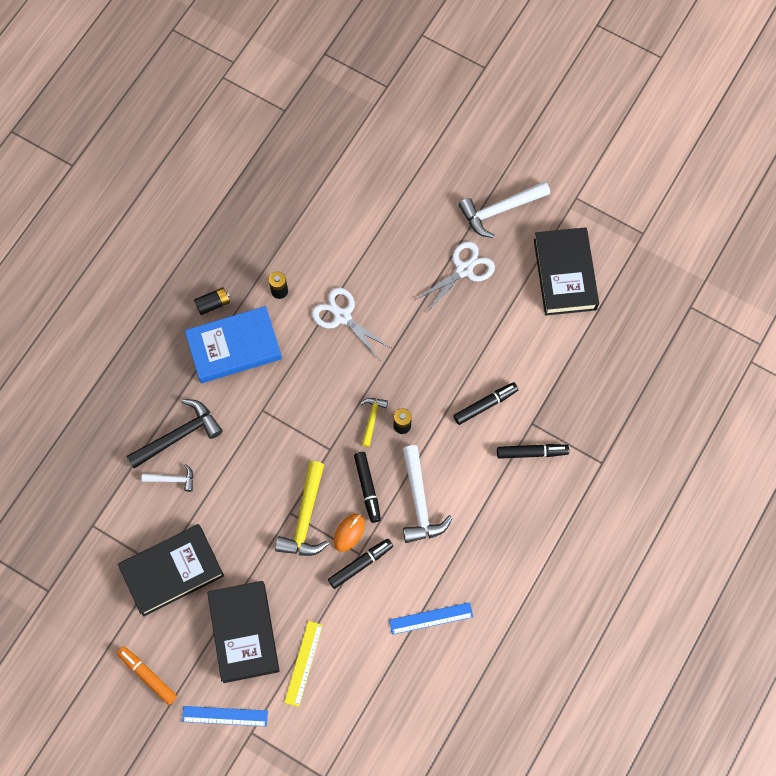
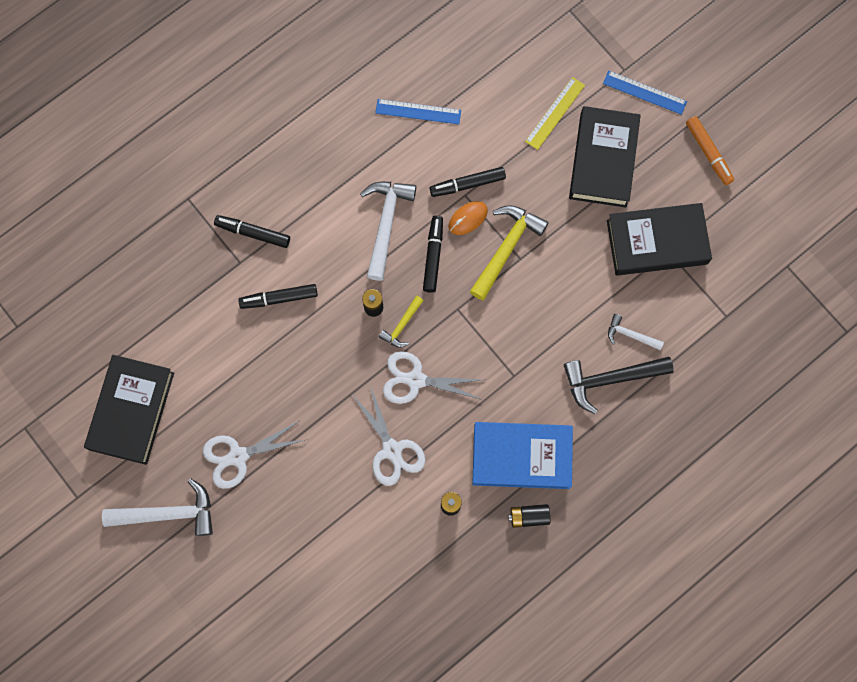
camera: 160 degrees left, 5 degrees up
(343, 378) = (416, 380): none -> white scissors

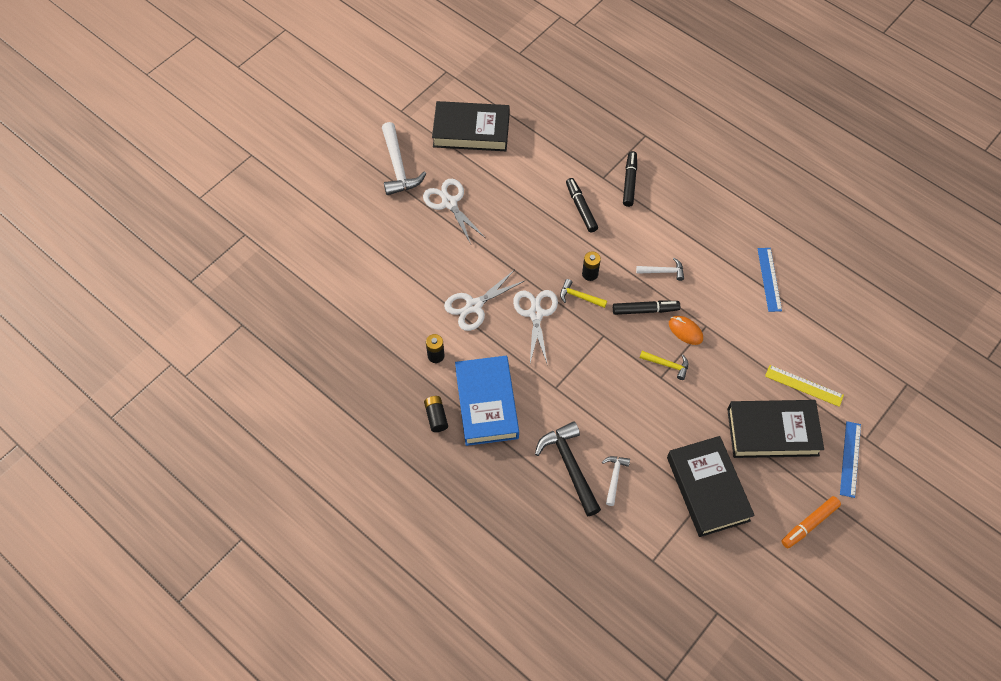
camera: 80 degrees right, 15 degrees down
(386, 224) = (663, 271): white hammer -> white hammer, size x0.54
(467, 184) = (716, 326): black marker -> none
(506, 248) = (667, 365): yellow hammer -> yellow hammer, size x0.54

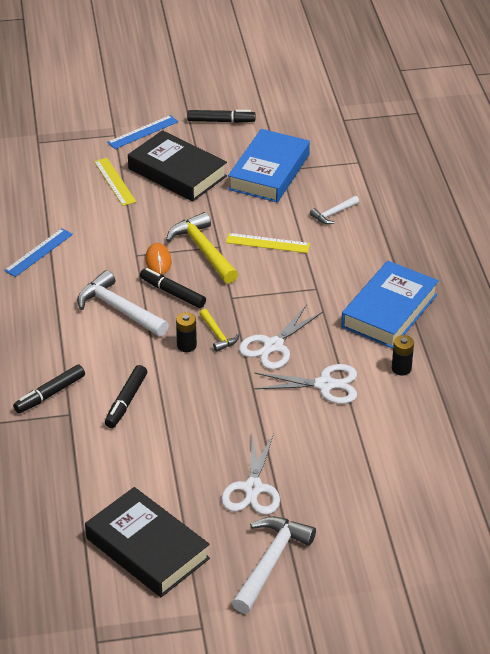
camera: 140 degrees left, 20 degrees down
(436, 417) = (444, 327): black battery -> none
(570, 466) = (361, 238): black hammer -> none
(631, 406) = (267, 243): none -> yellow ruler
(663, 271) = (119, 309): white hammer -> white hammer, size x1.85
(667, 365) = (203, 250): yellow hammer -> yellow hammer, size x1.85
(708, 489) = (269, 172): black book -> blue book
(809, 524) = (221, 121): orange marker -> black marker

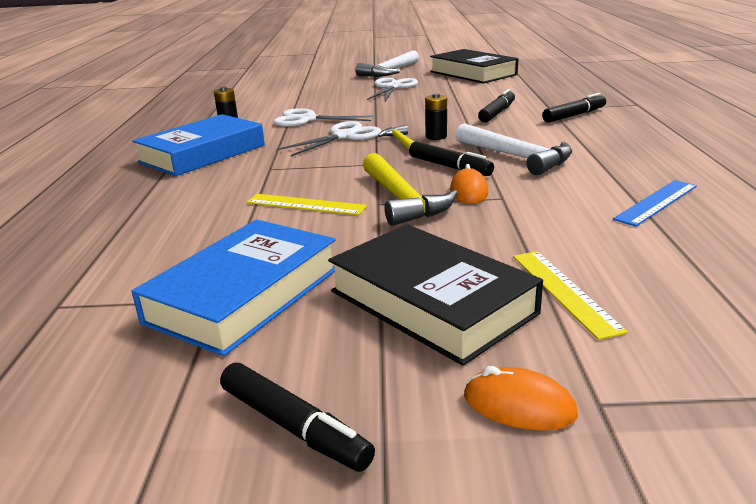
camera: 170 degrees left, 15 degrees down
(143, 132) = (519, 405): blue ruler -> orange mouse
(221, 121) = (294, 427): black marker -> black marker turned 150 degrees counterclockwise
(333, 214) = (182, 232): white hammer -> none

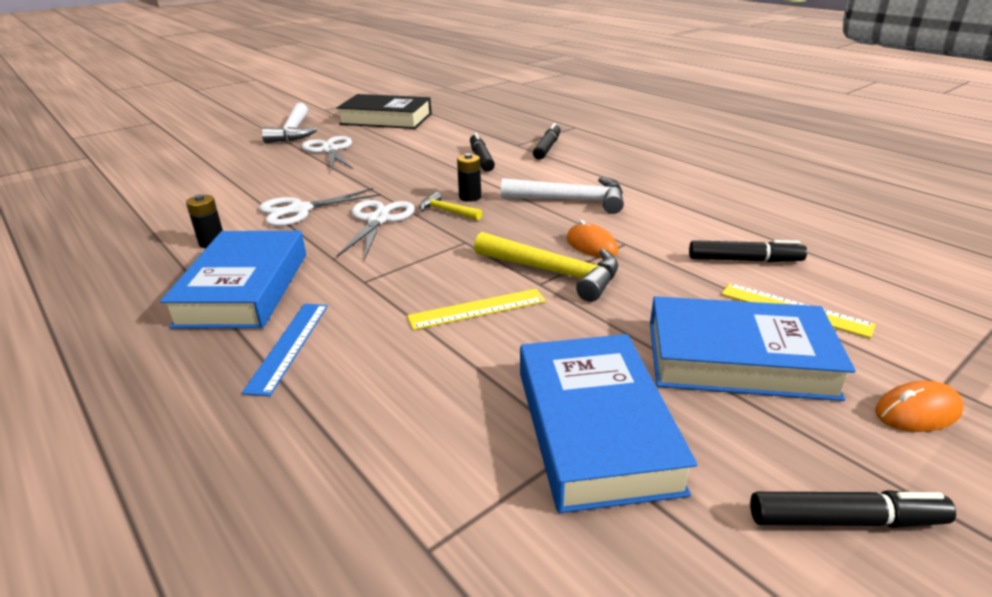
camera: 40 degrees left, 5 degrees up
(431, 302) = (738, 359): black book -> blue book
(449, 167) = (535, 226): black marker -> black marker (744, 260)
(656, 202) = (725, 213): blue ruler -> blue ruler (288, 346)

